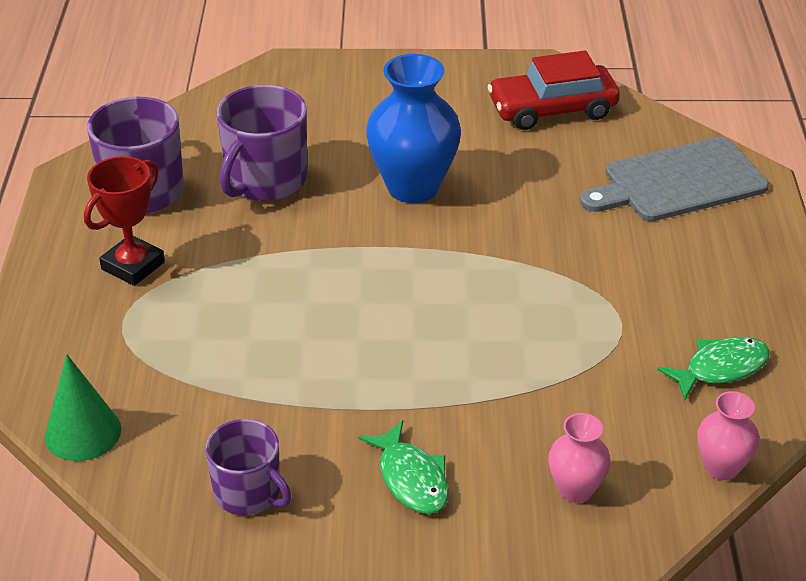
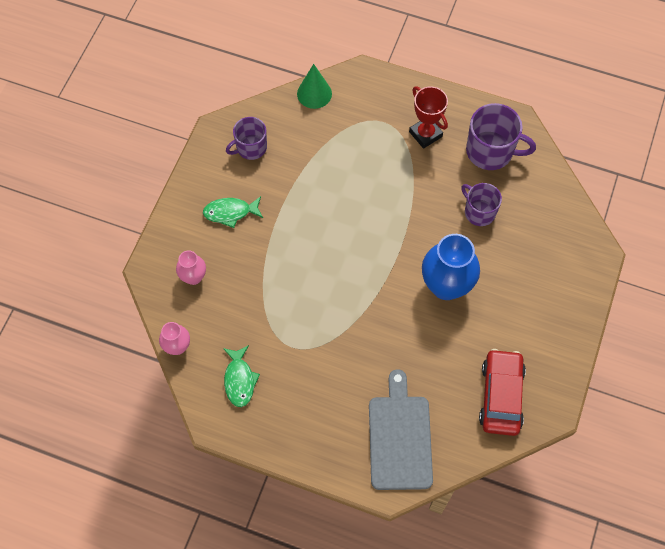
camera: 110 degrees right, 25 degrees up
(265, 180) = (479, 212): purple mug -> purple mug, size x0.65

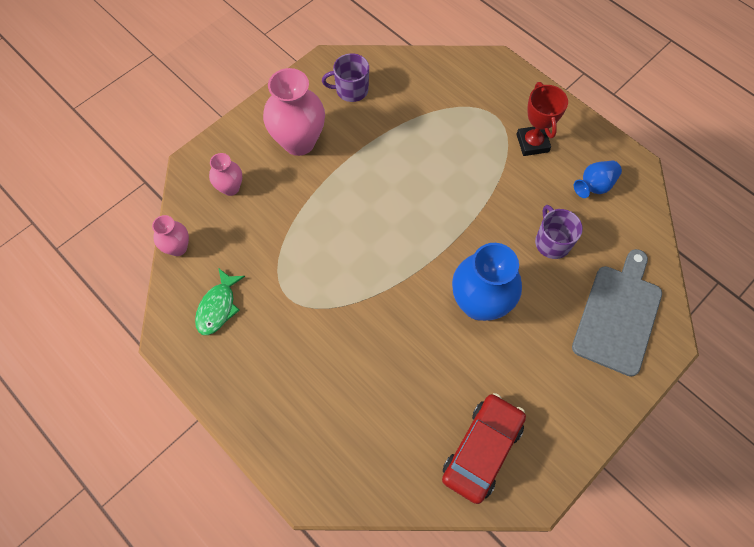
camera: 25 degrees right, 0 degrees up
(230, 212) = (299, 142): green fish -> pink vase
(314, 93) = (439, 63): green cone -> none
(400, 437) = (348, 444): grey cutting board -> grey cutting board (618, 315)
(490, 151) = (594, 186): purple mug -> blue vase

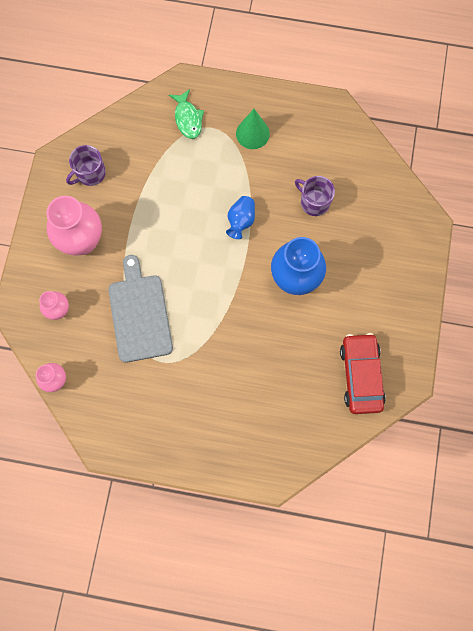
camera: 35 degrees left, 10 degrees up
(218, 307) = (120, 402): green fish -> green fish (188, 119)
(532, 143) = (252, 133): red trophy -> green cone
(594, 186) = (316, 141): blue vase -> blue vase (241, 221)
(618, 315) = (388, 227): grey cutting board -> grey cutting board (139, 314)

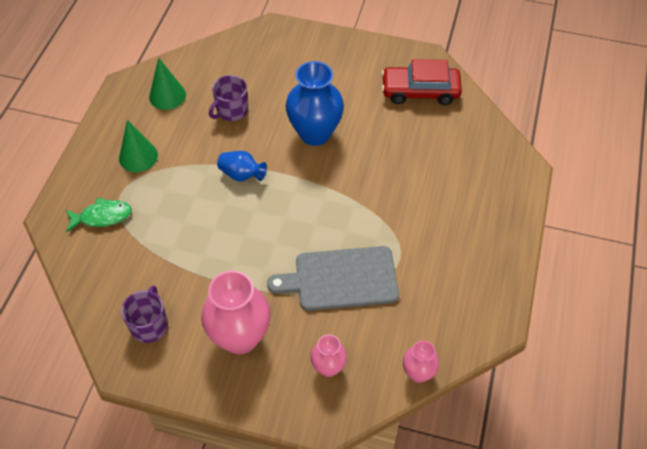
camera: 85 degrees left, 20 degrees down
(90, 173) = (149, 325): purple mug -> purple mug turned 135 degrees counterclockwise
(325, 144) = (167, 96): none -> green cone

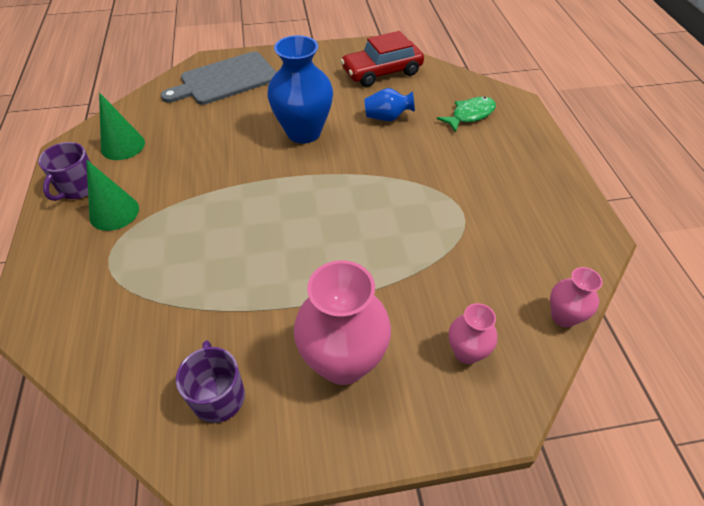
camera: 25 degrees left, 5 degrees down
(102, 216) = (95, 290): green fish -> green fish (470, 115)
(231, 110) = (203, 138): purple mug -> purple mug (78, 187)
(242, 175) = (247, 191): blue vase -> blue vase (387, 117)
(341, 279) = (417, 253): grey cutting board -> grey cutting board (225, 80)

